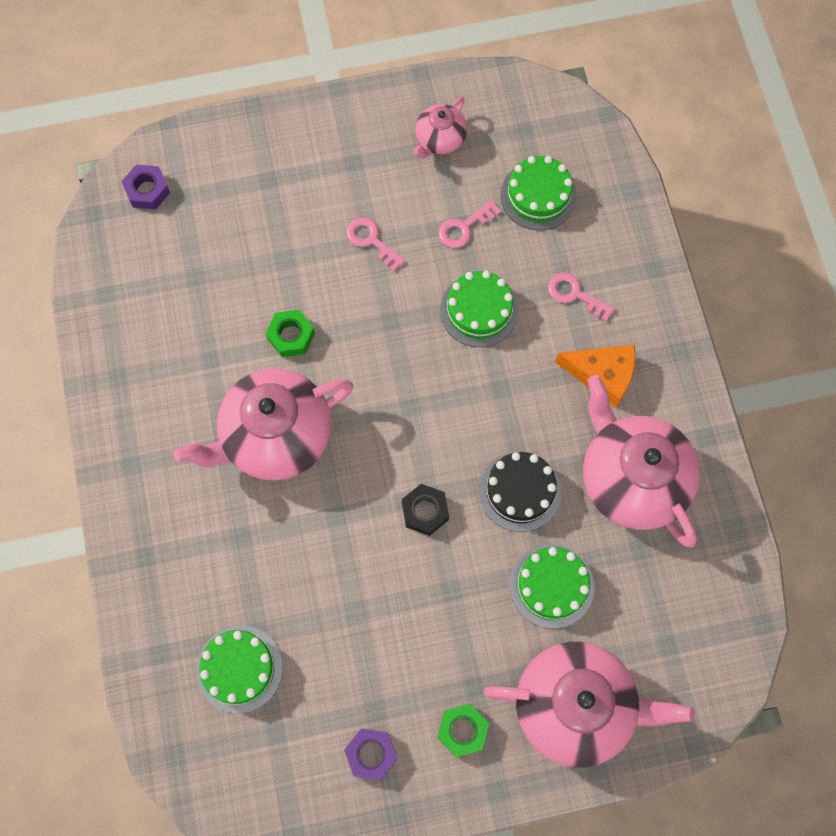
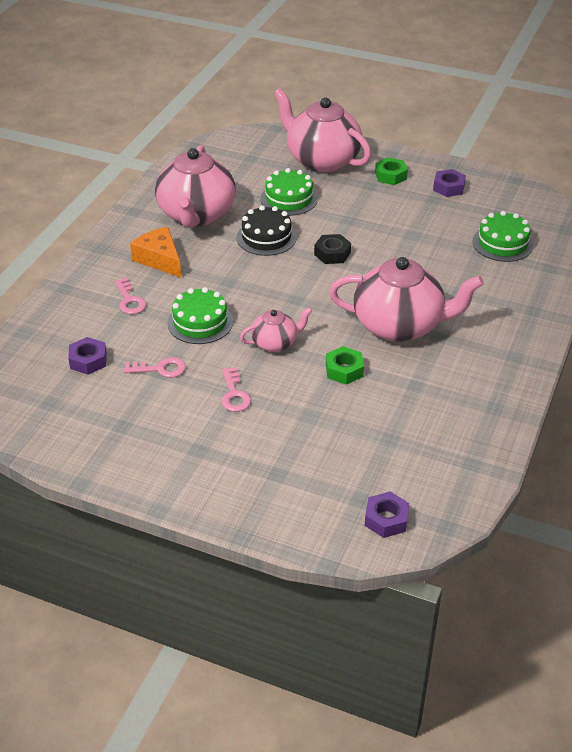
camera: 145 degrees left, 30 degrees down
(440, 139) = (117, 430): pink teapot -> pink teapot (275, 343)
(538, 195) = (88, 360): green cake -> purple nut

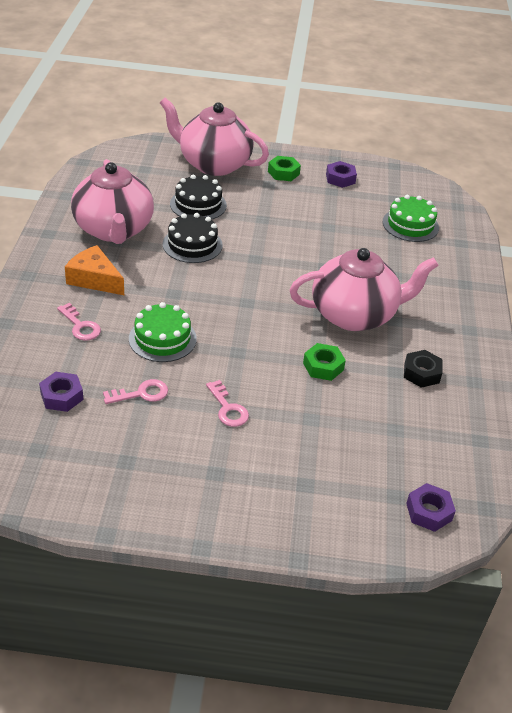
camera: 20 degrees left, 0 degrees up
(275, 343) = (245, 349): pink teapot -> none
(289, 199) = (198, 204): green cake -> black cake
(332, 254) = (262, 253): black nut -> black nut (421, 373)

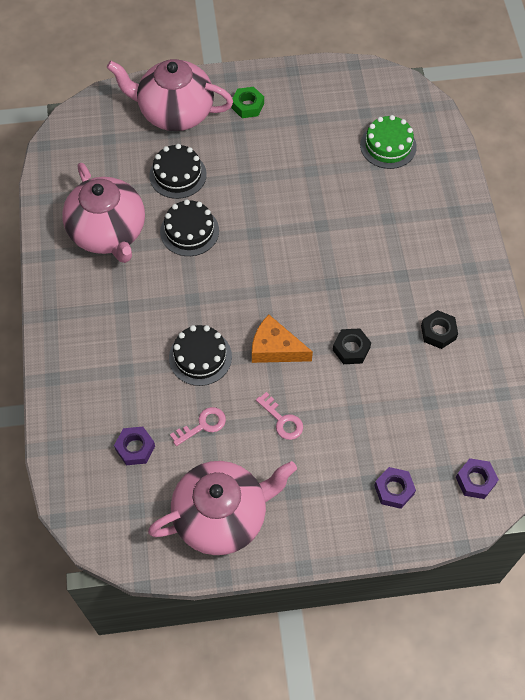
camera: 10 degrees left, 20 degrees up
(80, 326) = (121, 363): pink key -> none
(94, 279) = (113, 302): orange cheese -> orange cheese (275, 348)
(162, 339) = (200, 357): green cake -> black cake
(323, 366) = (351, 349): green nut -> black nut
(340, 178) = (305, 99): purple nut -> purple nut (394, 490)
(354, 315) = (363, 279): pink teapot -> pink teapot (222, 516)

